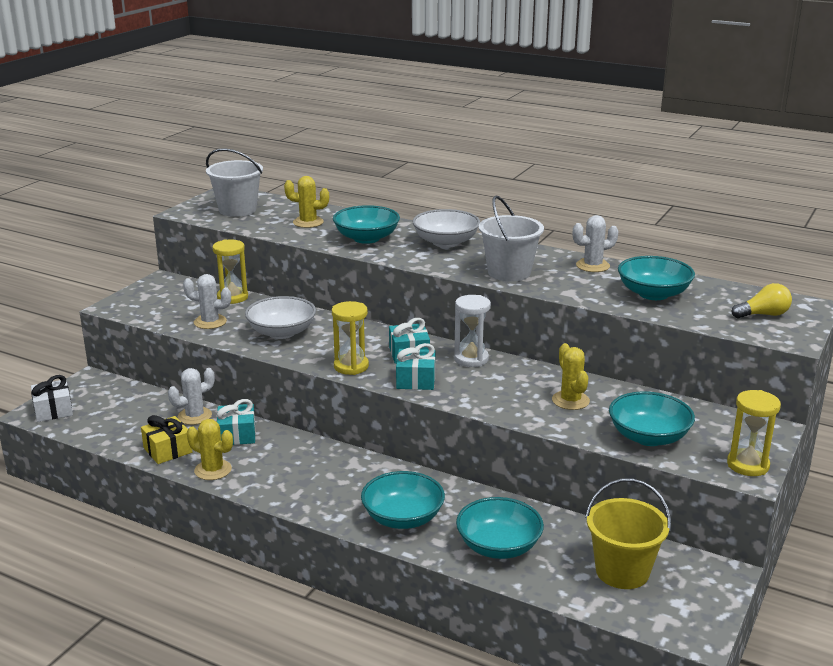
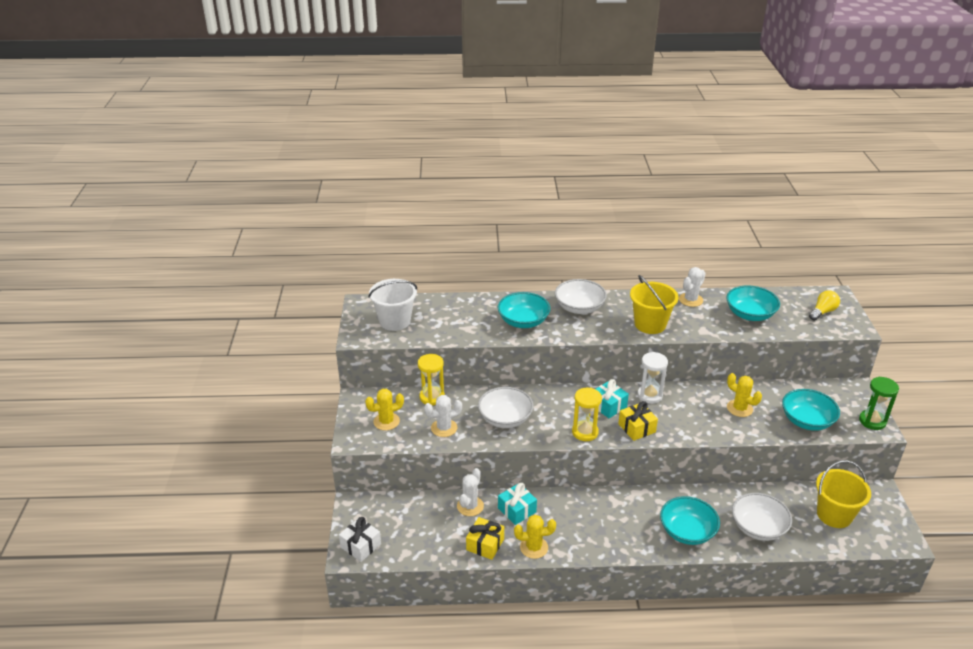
camera: 30 degrees left, 10 degrees up
(308, 222) = (463, 318): yellow cactus -> yellow cactus (386, 421)
(415, 380) = (636, 428): turquoise gift -> yellow gift
(498, 546) = (758, 527): turquoise bowl -> white bowl
(509, 272) = (650, 324): white bucket -> yellow bucket
(747, 465) = (872, 421): yellow hourglass -> green hourglass

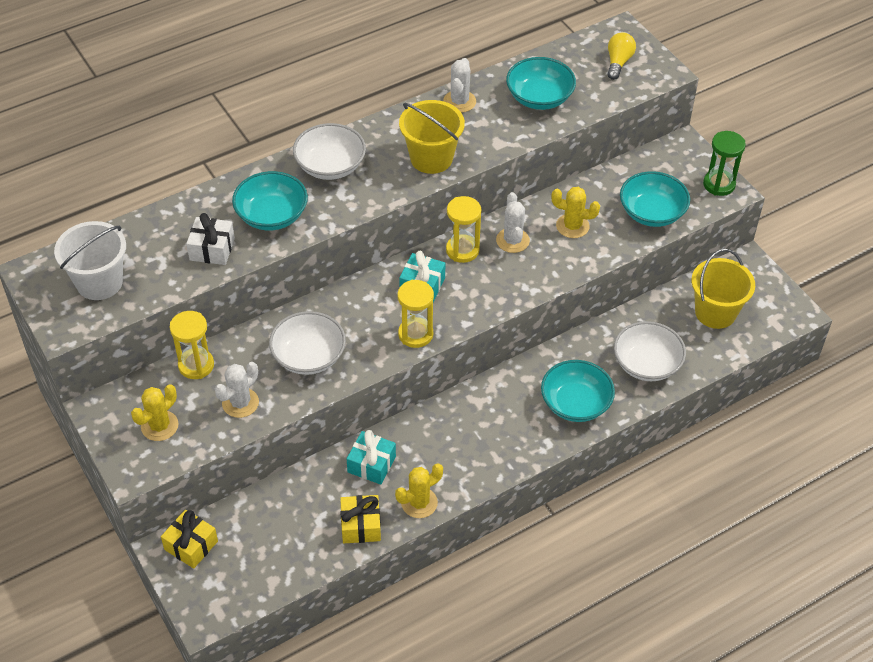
camera: 30 degrees left, 15 degrees up
(360, 546) = (211, 599): white gift -> white gift (212, 249)
(470, 506) = (313, 485): white cactus -> white cactus (512, 240)
(636, 428) = (472, 302): yellow gift -> yellow gift (191, 545)
(649, 395) = (462, 250): white hourglass -> yellow hourglass

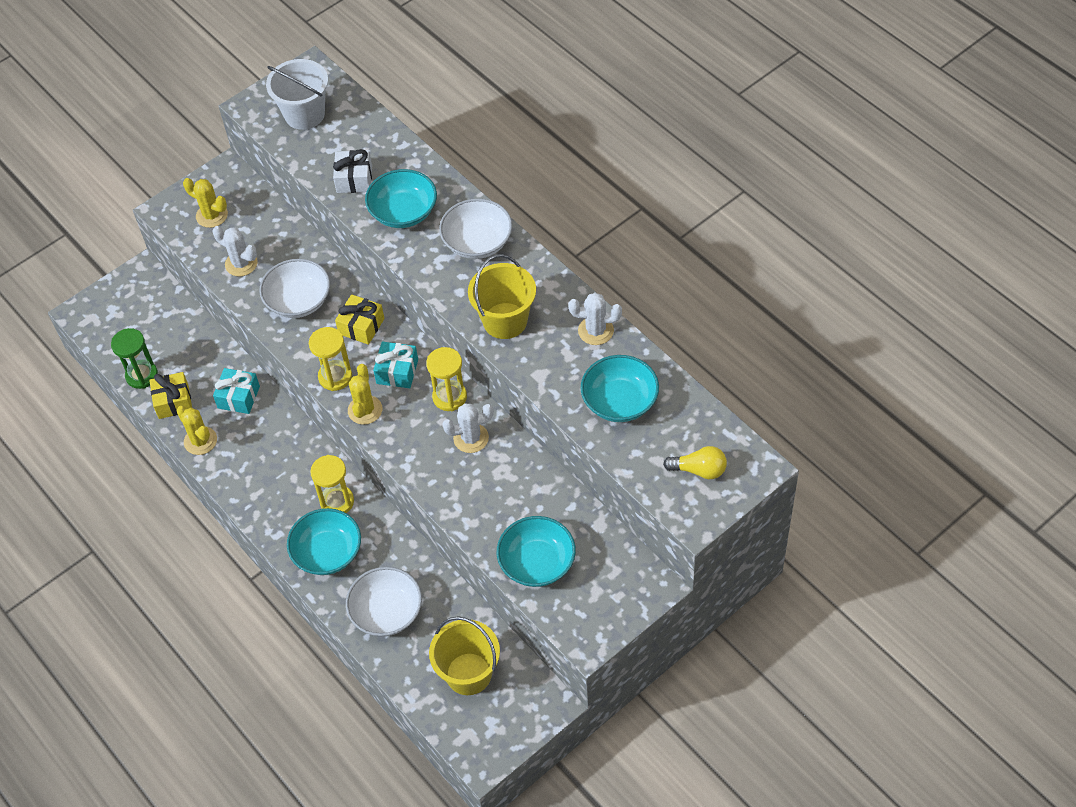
camera: 85 degrees right, 5 degrees up
(191, 545) = (146, 288): yellow gift -> yellow gift (361, 326)
(196, 365) = (279, 223): yellow hourglass -> yellow hourglass (337, 502)
(572, 226) = (502, 489): yellow cactus -> yellow cactus (365, 410)
(719, 184) = (596, 627): green hourglass -> green hourglass (142, 375)

